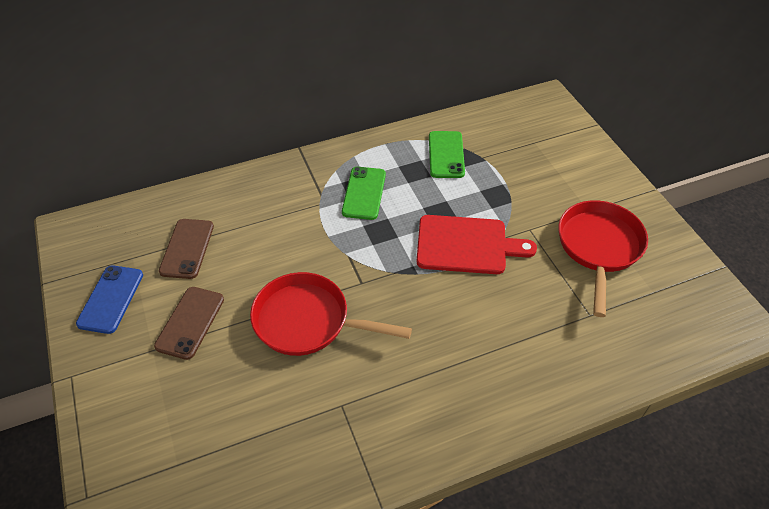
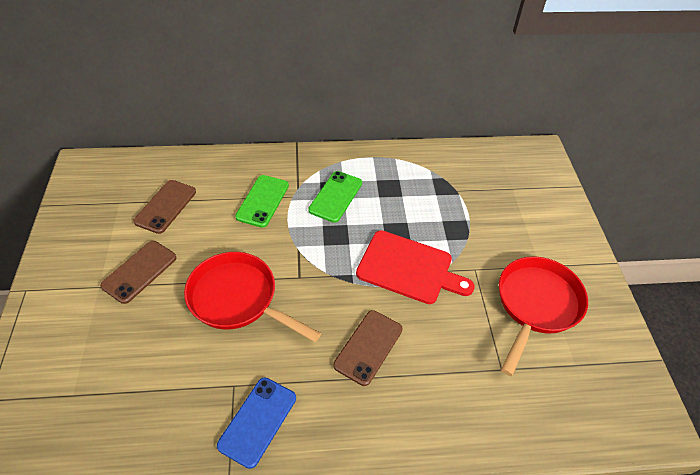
camera: 15 degrees right, 0 degrees up
(111, 299) = (86, 233): blue phone -> blue phone (258, 421)
(446, 155) = (424, 180): green phone -> green phone (262, 201)
(458, 330) = (368, 347): none -> brown phone

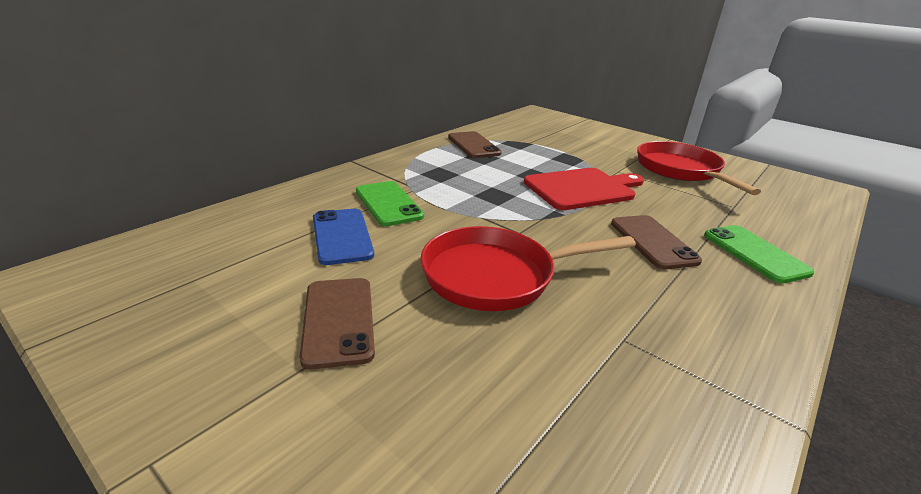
camera: 45 degrees left, 20 degrees down
(165, 206) = (276, 253): brown phone -> brown phone (473, 145)
(258, 421) = (696, 347): blue phone -> blue phone (342, 236)
(335, 196) = (450, 176): green phone -> green phone (755, 253)

